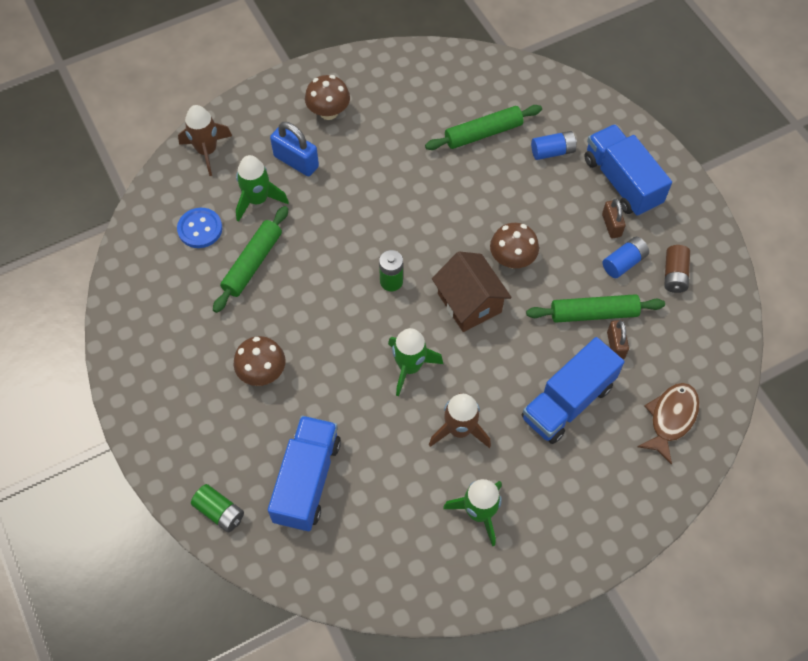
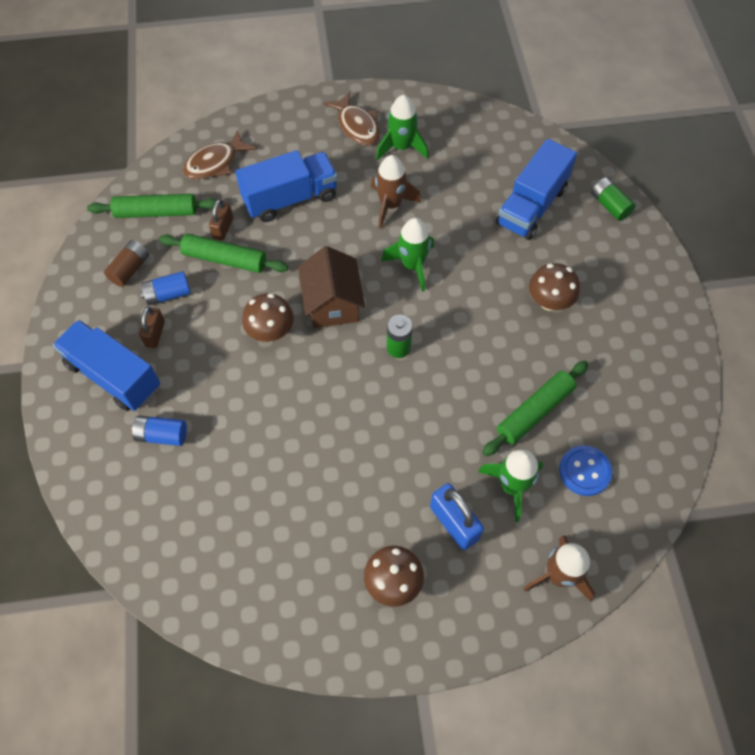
camera: 160 degrees left, 0 degrees up
(483, 133) = (224, 486): green rolling pin -> green rolling pin (156, 212)
(543, 526) = (357, 126): none -> brown fish
(621, 182) = (114, 375): blue truck -> blue truck turned 135 degrees clockwise

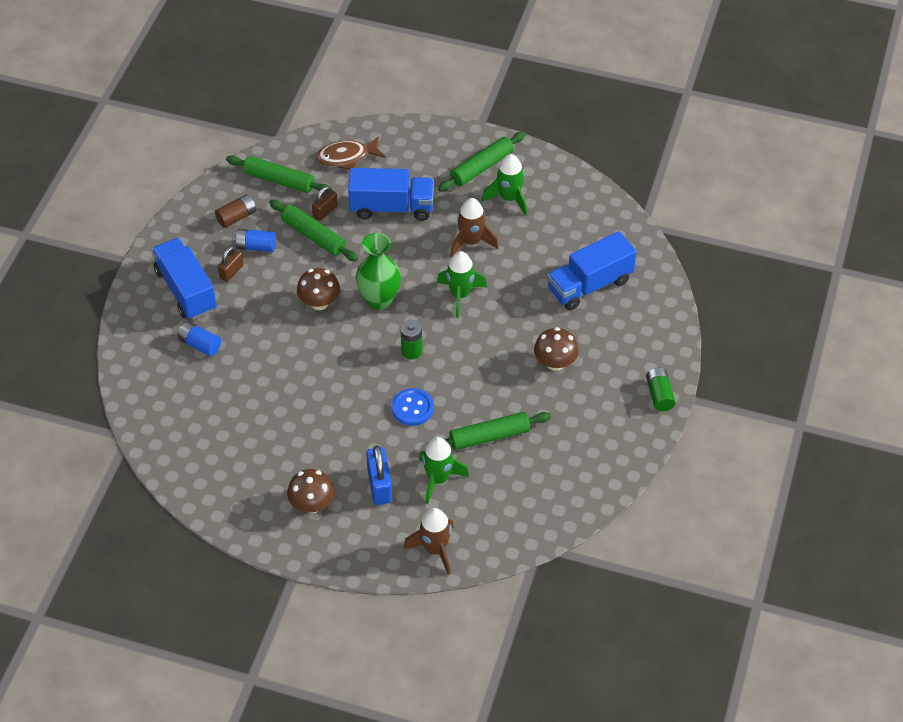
camera: 25 degrees right, 10 degrees down
(332, 303) = (379, 300): brown house -> green vase
(357, 126) = (482, 167): brown fish -> green rolling pin
(584, 471) = (501, 491): blue button -> blue button (412, 408)
(609, 205) = (658, 308): green battery -> green battery (659, 395)

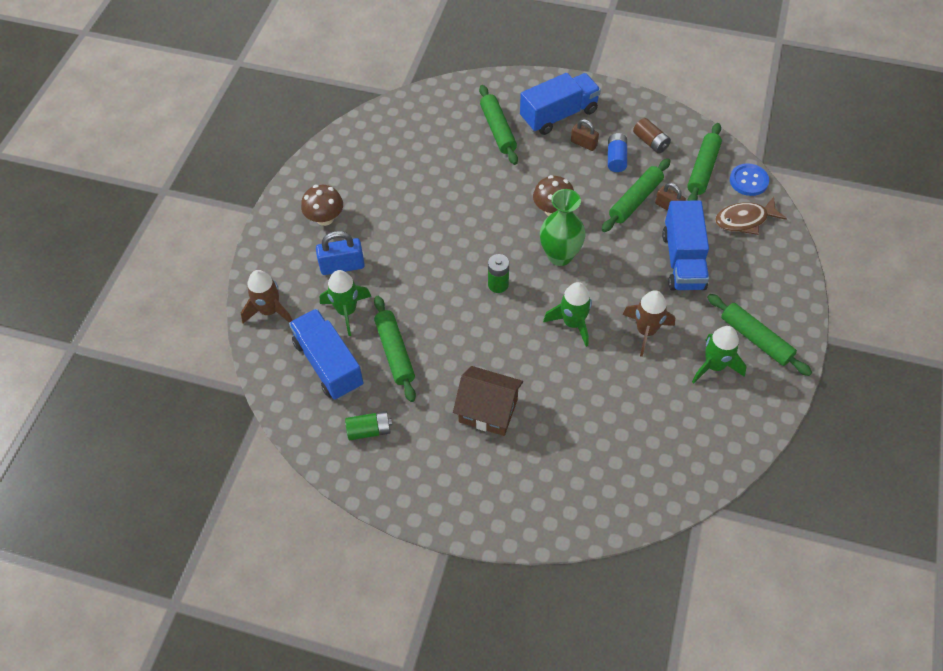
camera: 90 degrees right, 5 degrees up
(200, 345) = (498, 130): blue battery -> green rolling pin
(346, 157) = (744, 220): brown fish -> brown fish turned 90 degrees counterclockwise
(412, 408) = (429, 288): blue button -> blue button (748, 181)
(555, 363) = (488, 410): brown mushroom -> brown house
(589, 285) = (598, 445): blue truck -> blue truck (328, 364)
(659, 395) = (447, 514): green battery -> green battery (369, 430)

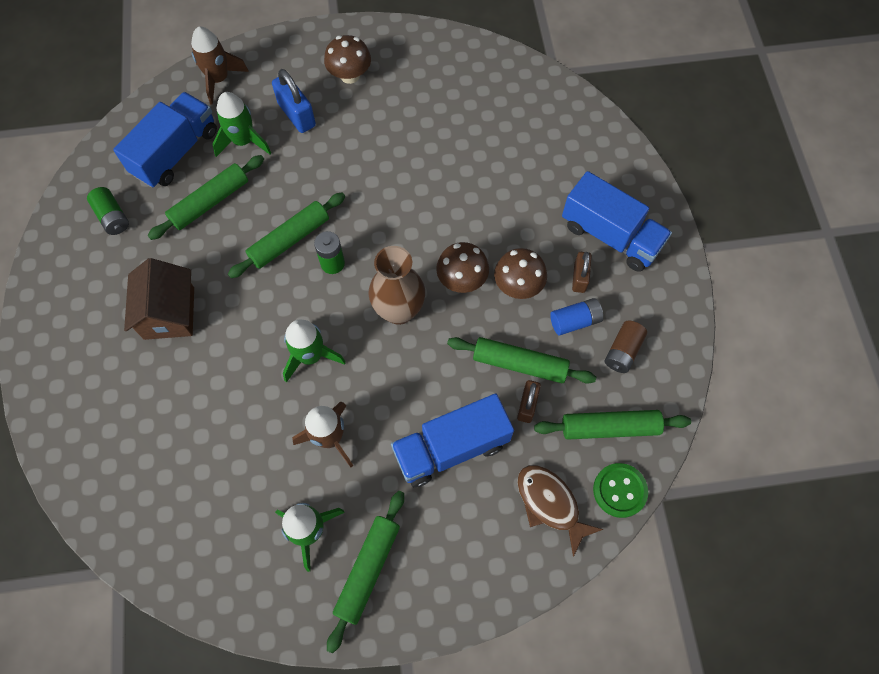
camera: 65 degrees right, 10 degrees up
(498, 130) = (553, 182): green rolling pin -> green rolling pin (289, 240)
(560, 256) = (399, 310): green vase -> brown vase
(573, 179) = (518, 286): none -> brown mushroom
(748, 181) = (619, 490): blue button -> green button

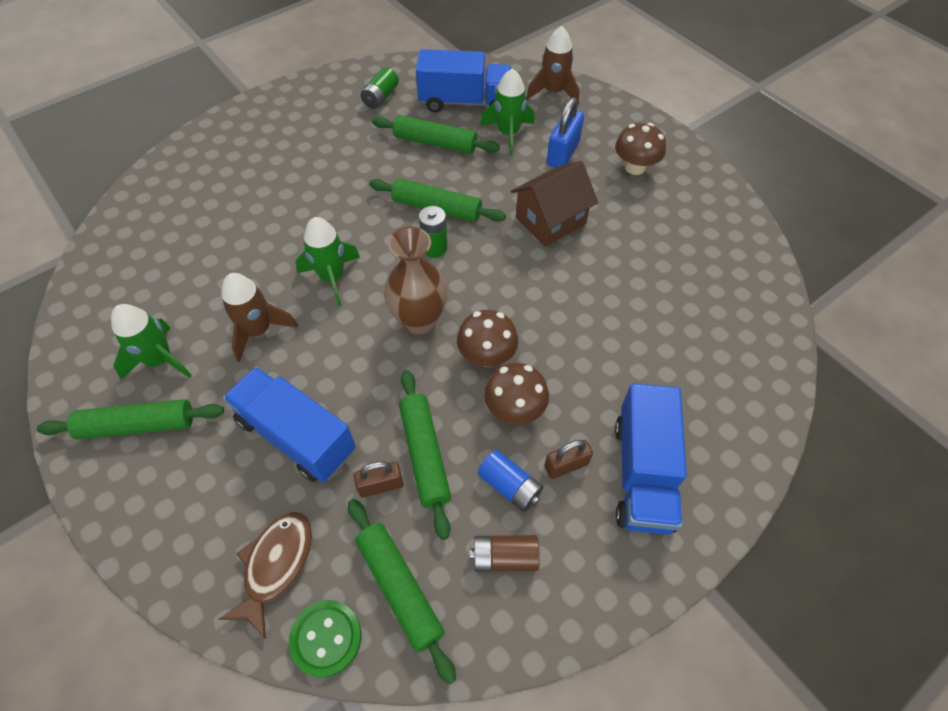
camera: 60 degrees right, 10 degrees down
(169, 313) = (318, 168): brown house -> brown house (550, 221)

